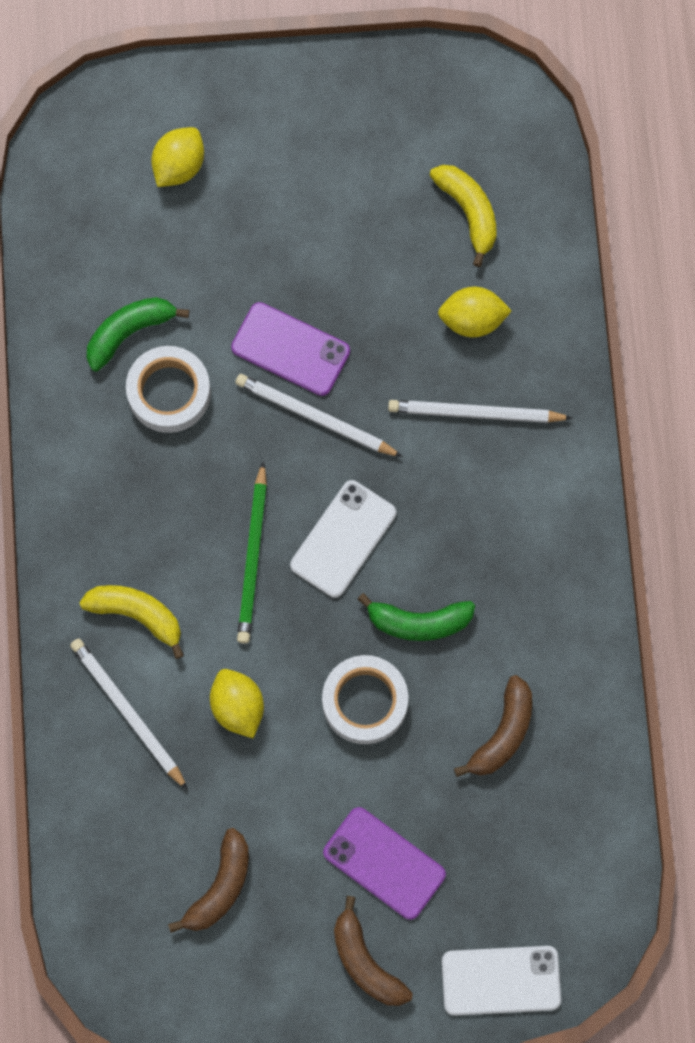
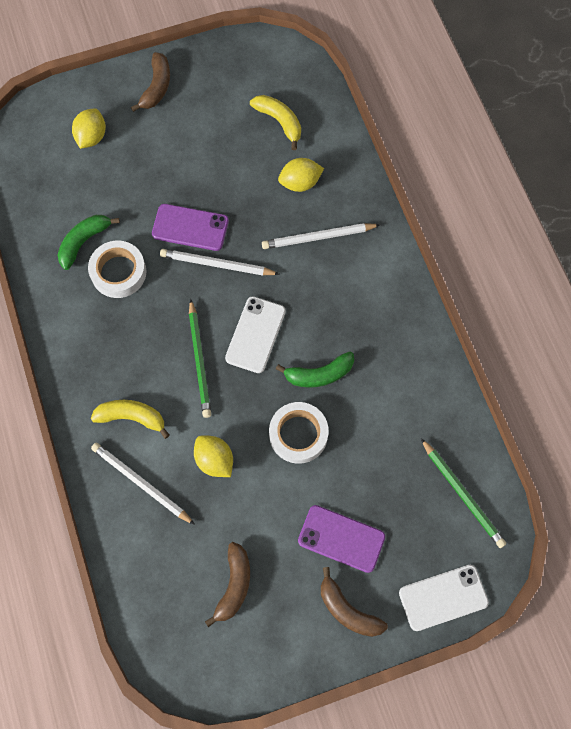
camera: 15 degrees left, 5 degrees down
(503, 733) = (395, 431): brown banana -> brown banana (157, 87)
(572, 847) = (462, 494): none -> green pencil

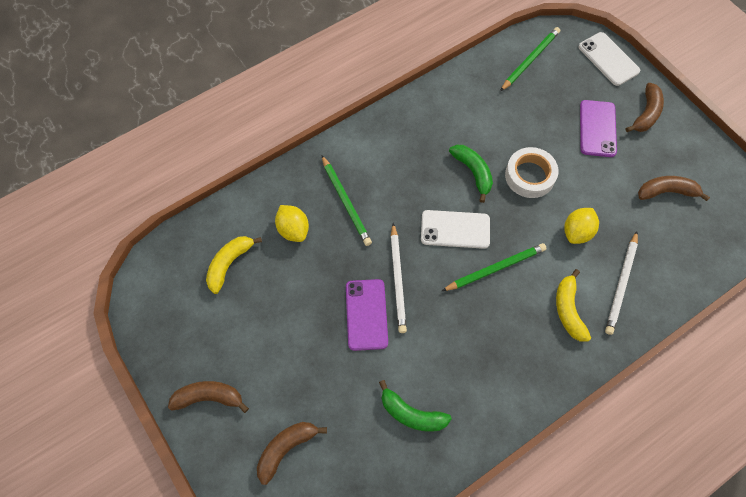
camera: 105 degrees left, 5 degrees down
(91, 137) = (286, 448): yellow lemon -> brown banana
(118, 272) = (433, 368): white tape -> none
(318, 237) = (346, 202): white pencil -> green pencil

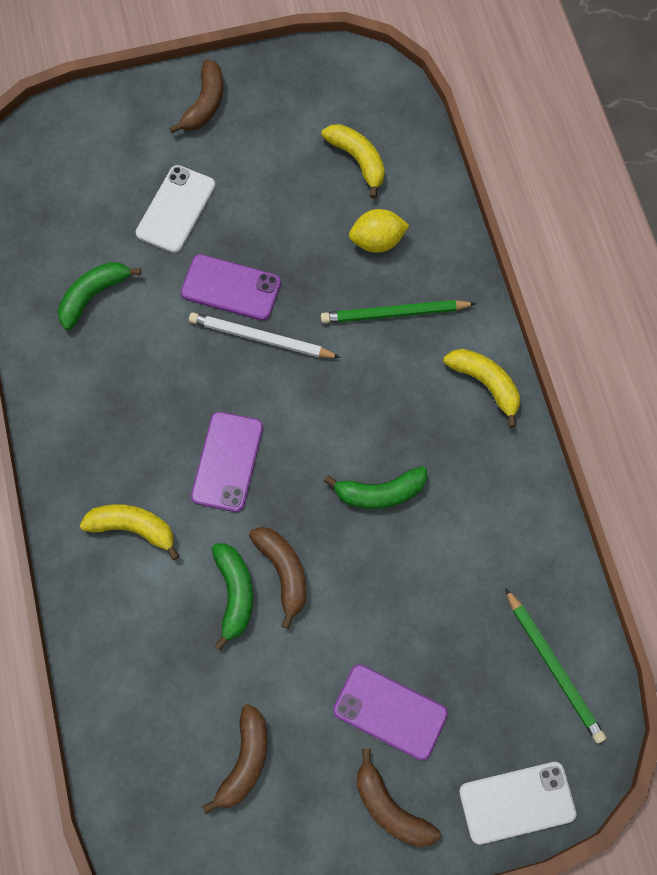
camera: 110 degrees right, 5 degrees up
(286, 448) = (116, 162): brown banana -> brown banana (283, 572)
(375, 136) = (485, 384): none -> yellow banana
(455, 229) = (302, 433): white phone -> white phone (176, 209)
(495, 268) = (227, 461): green pencil -> purple phone
(529, 176) = (346, 569): white tape -> none
(577, 232) = (234, 593): yellow lemon -> green banana
(621, 284) = (137, 616): white pencil -> none

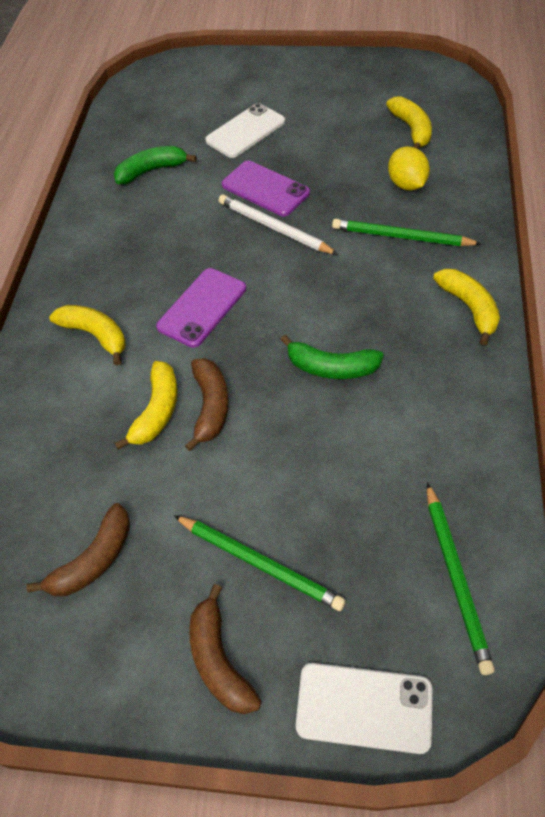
camera: 25 degrees right, 15 degrees down
(205, 104) = (300, 74): brown banana -> none
(234, 593) = (157, 411): green banana -> yellow banana
(377, 241) = (406, 184): yellow lemon -> yellow lemon turned 60 degrees clockwise
(390, 711) = (260, 563): purple phone -> green pencil

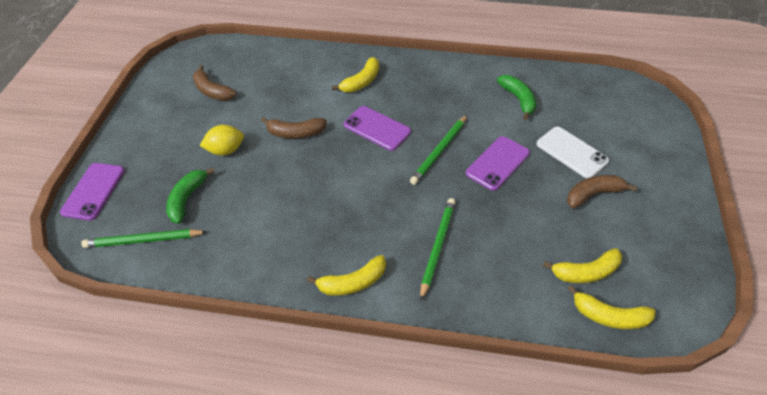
camera: 90 degrees right, 5 degrees down
(157, 411) = (298, 110): yellow banana -> yellow banana (609, 316)
(219, 660) = (142, 137): brown banana -> brown banana (593, 194)
(260, 563) = (186, 153): green pencil -> green pencil (439, 151)
(274, 228) = (452, 167): white pencil -> none
(331, 367) = (312, 192): green banana -> green banana (187, 199)
(364, 707) = (93, 191): white phone -> purple phone
(406, 184) = (504, 258): yellow lemon -> yellow lemon (226, 150)

